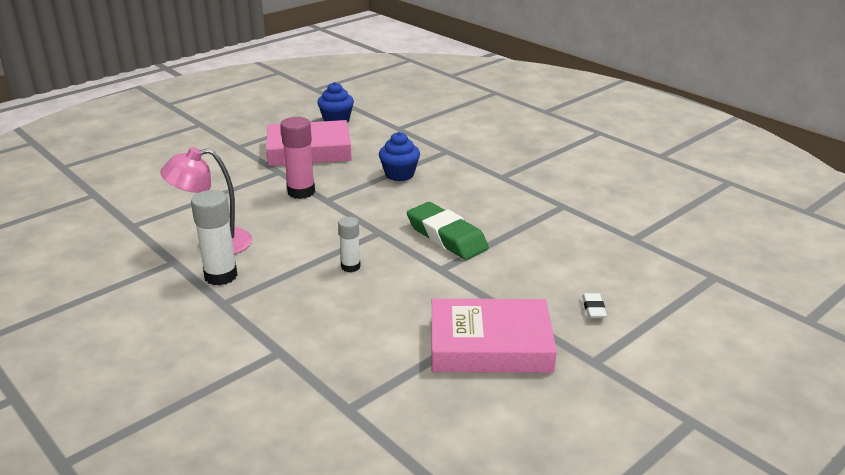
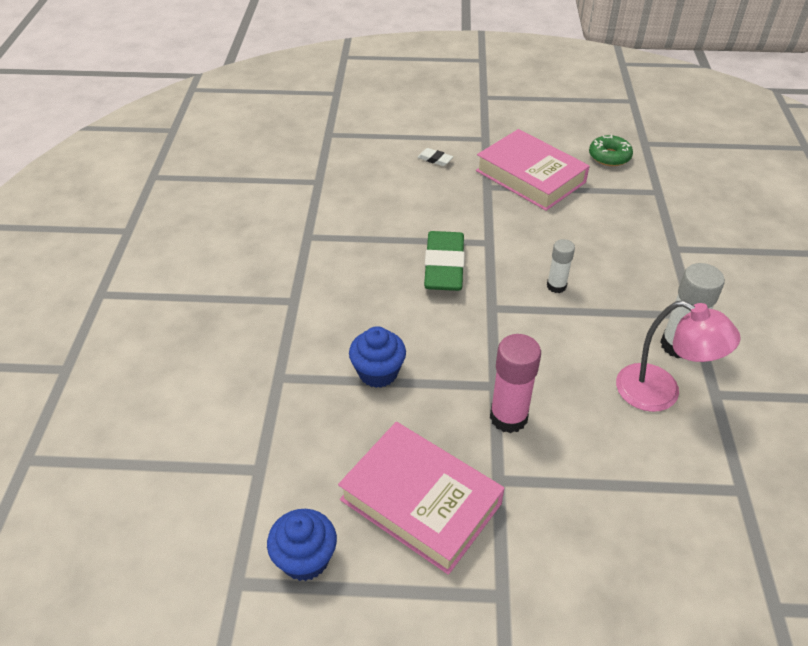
camera: 135 degrees left, 15 degrees up
(446, 424) = (609, 156): none -> green donut
(593, 308) = (435, 159): white eraser -> white eraser turned 75 degrees clockwise

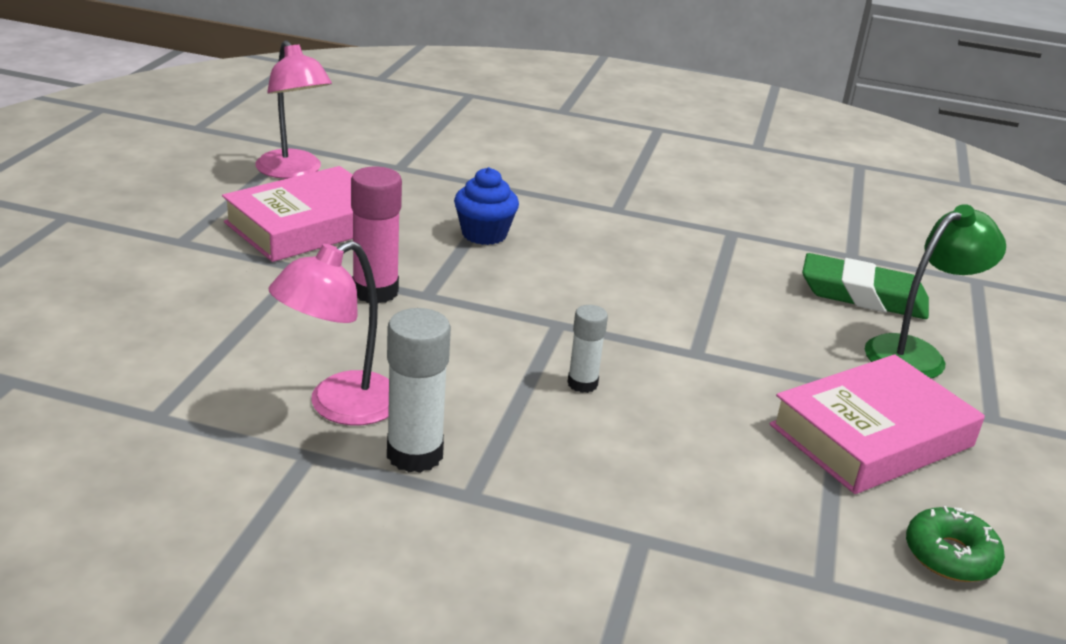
camera: 100 degrees right, 15 degrees down
(305, 559) = (294, 171): blue cupcake -> pink lamp
(435, 159) = (916, 353): white eraser -> green lamp
(444, 266) = (650, 307): green eraser -> green eraser (863, 296)

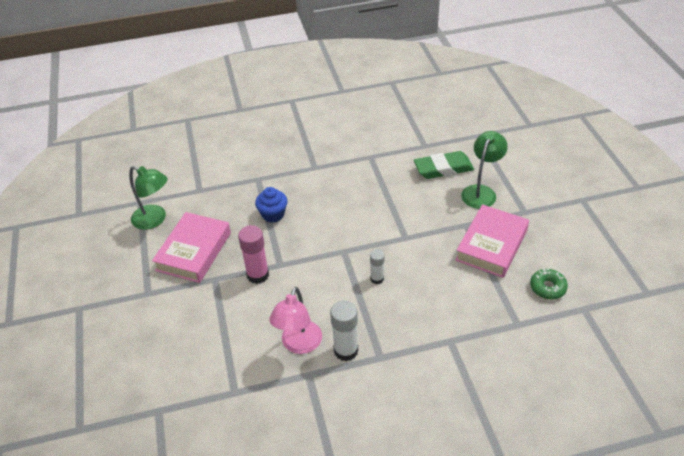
camera: 25 degrees left, 15 degrees up
(294, 171) = (155, 220): pink lamp -> green lamp

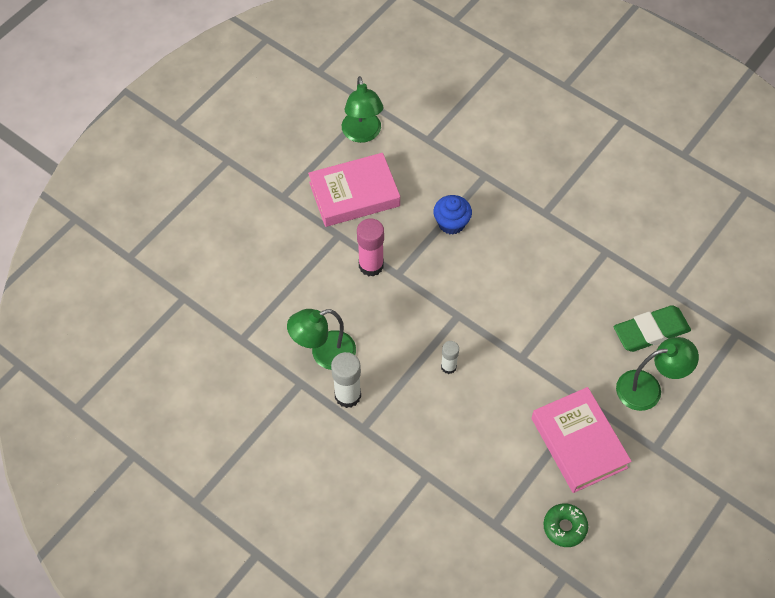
camera: 50 degrees right, 15 degrees up
(299, 345) = (324, 354): pink lamp -> green lamp
(443, 169) = (650, 331): green eraser -> green eraser turned 60 degrees counterclockwise
(491, 245) = (578, 443): pink book -> pink book turned 75 degrees clockwise

